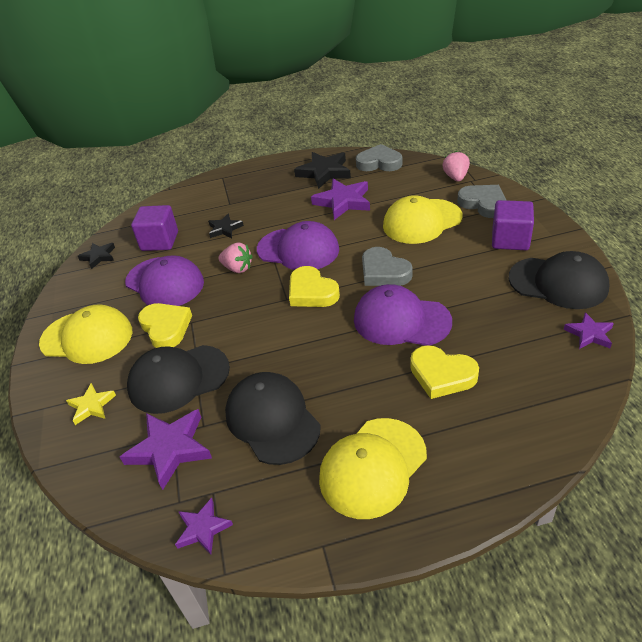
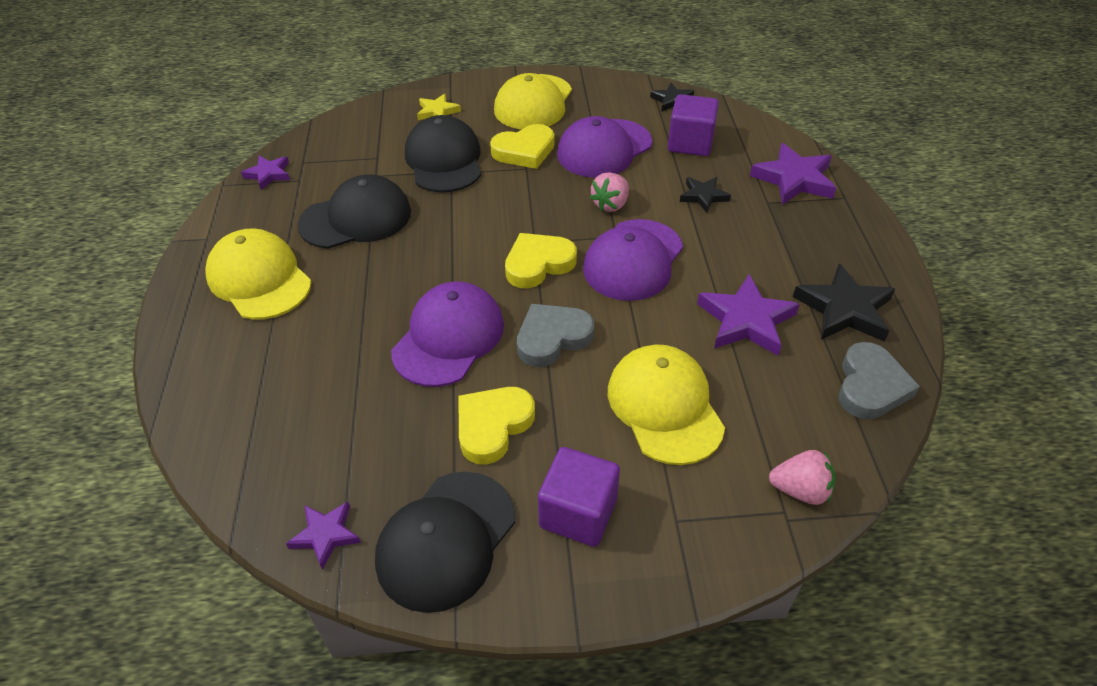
camera: 95 degrees right, 5 degrees up
(170, 449) = (360, 156): purple star -> purple star (794, 179)
(442, 375) = (341, 356): yellow heart -> yellow heart (493, 426)
(483, 204) = (697, 507): grey heart -> none

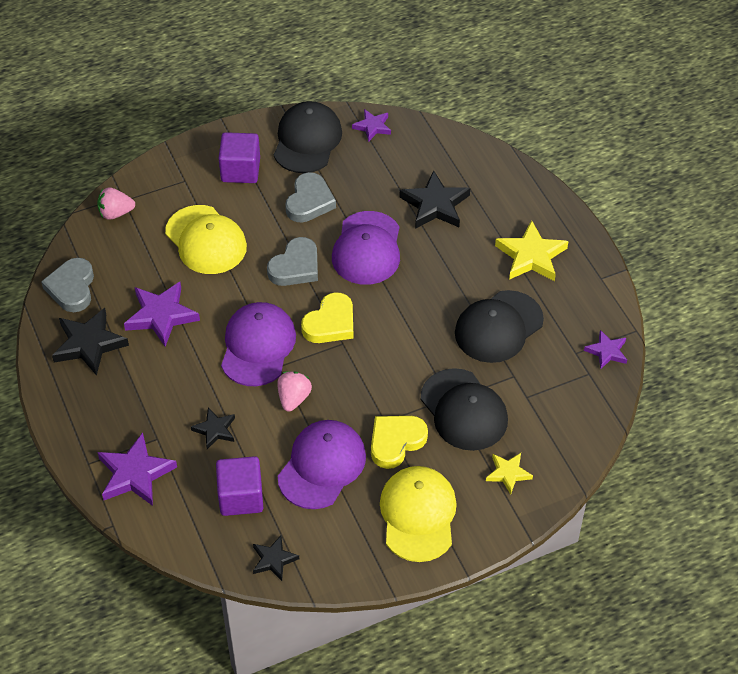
camera: 160 degrees right, 5 degrees up
(259, 279) = (531, 256): yellow cap -> yellow star
(323, 373) = (435, 205): none -> black star
(493, 426) = (309, 201): yellow heart -> grey heart

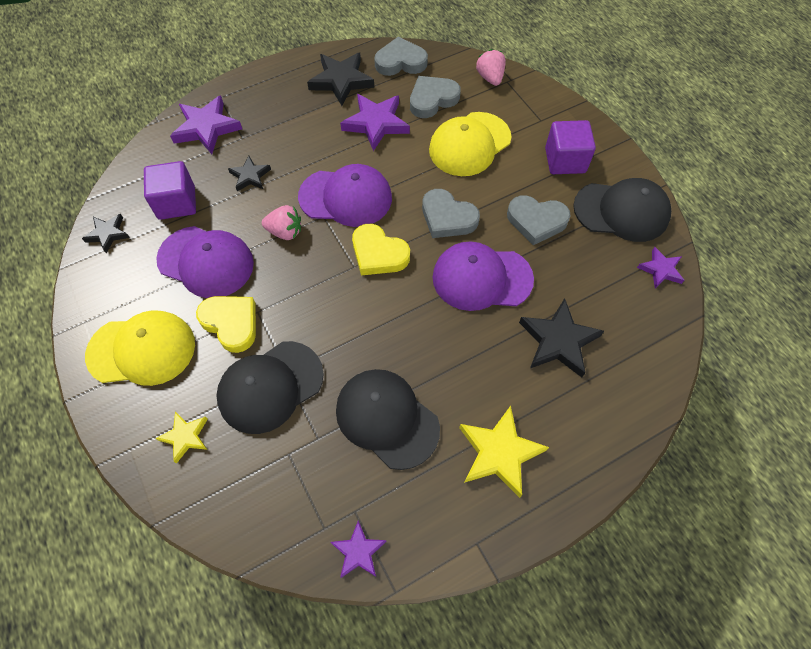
camera: 85 degrees right, 10 degrees up
(136, 265) = (432, 99): none -> grey heart

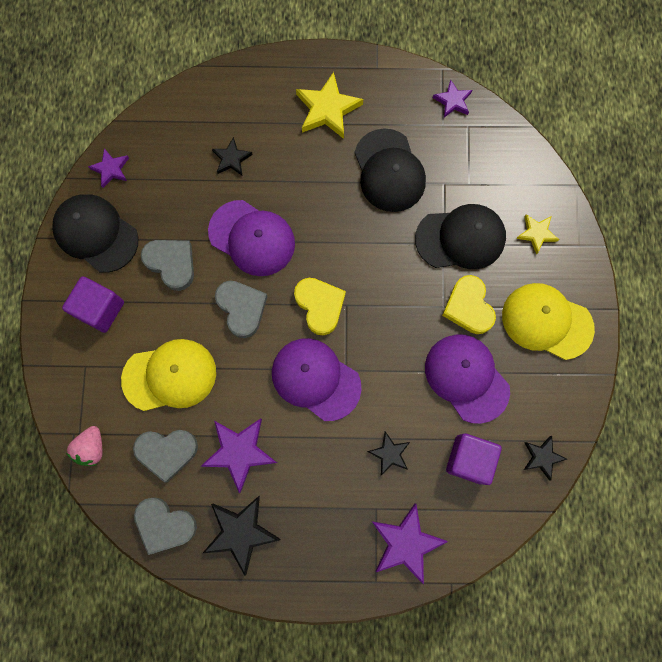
camera: 150 degrees left, 15 degrees up
(285, 232) = (386, 372): pink strawberry -> none
(558, 341) = (232, 159): black star -> black star, size x0.58

